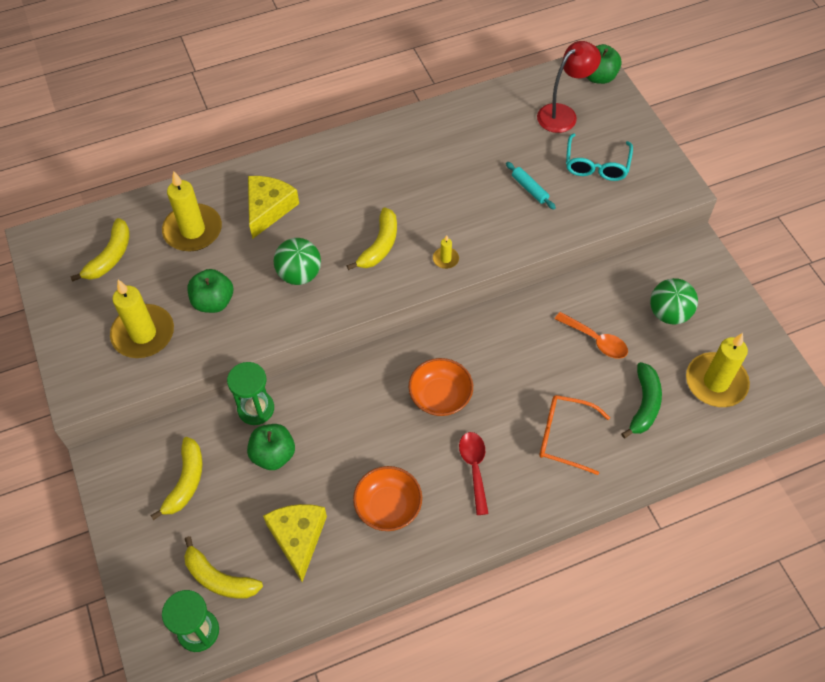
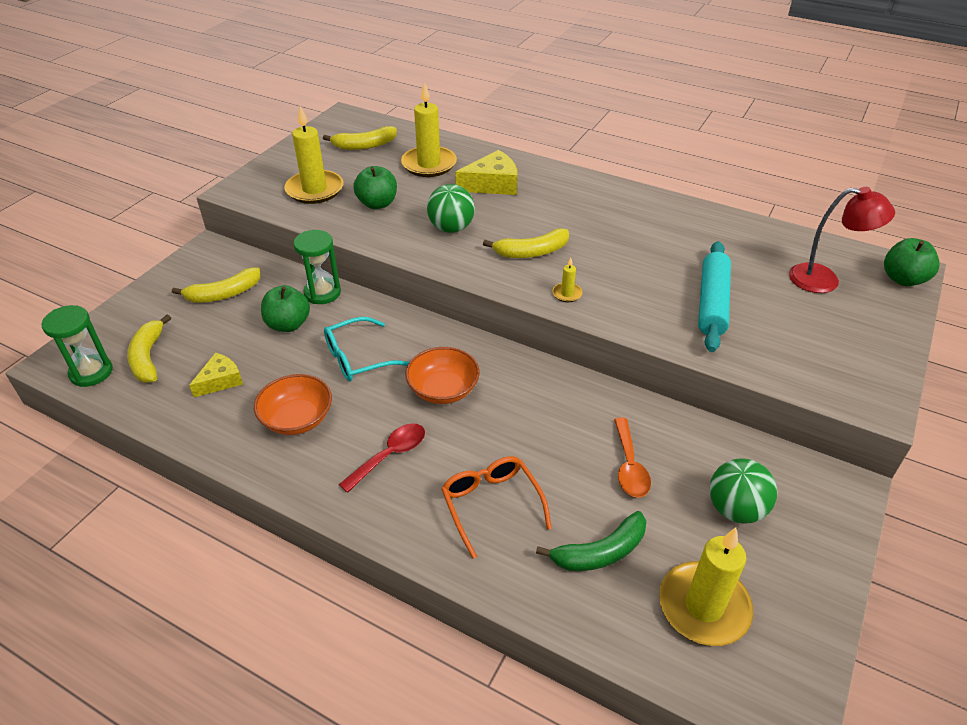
camera: 50 degrees right, 15 degrees down
(298, 538) = (220, 380): yellow cheese -> yellow cheese, size x0.64
(529, 189) = (712, 303): turquoise rolling pin -> turquoise rolling pin, size x1.93
(596, 165) = (805, 331): turquoise glasses -> turquoise glasses (358, 358)

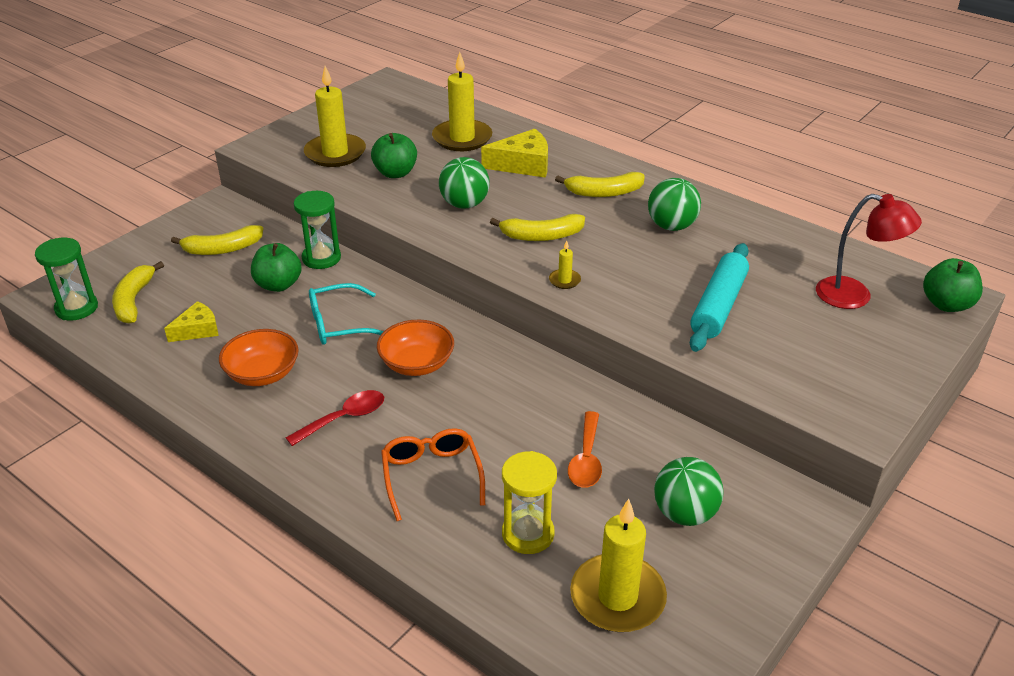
camera: 10 degrees right, 5 degrees down
(364, 145) = (400, 114): yellow banana -> yellow banana (604, 193)
(600, 552) = (528, 534): green banana -> yellow hourglass
(644, 230) = (671, 226): none -> green ball

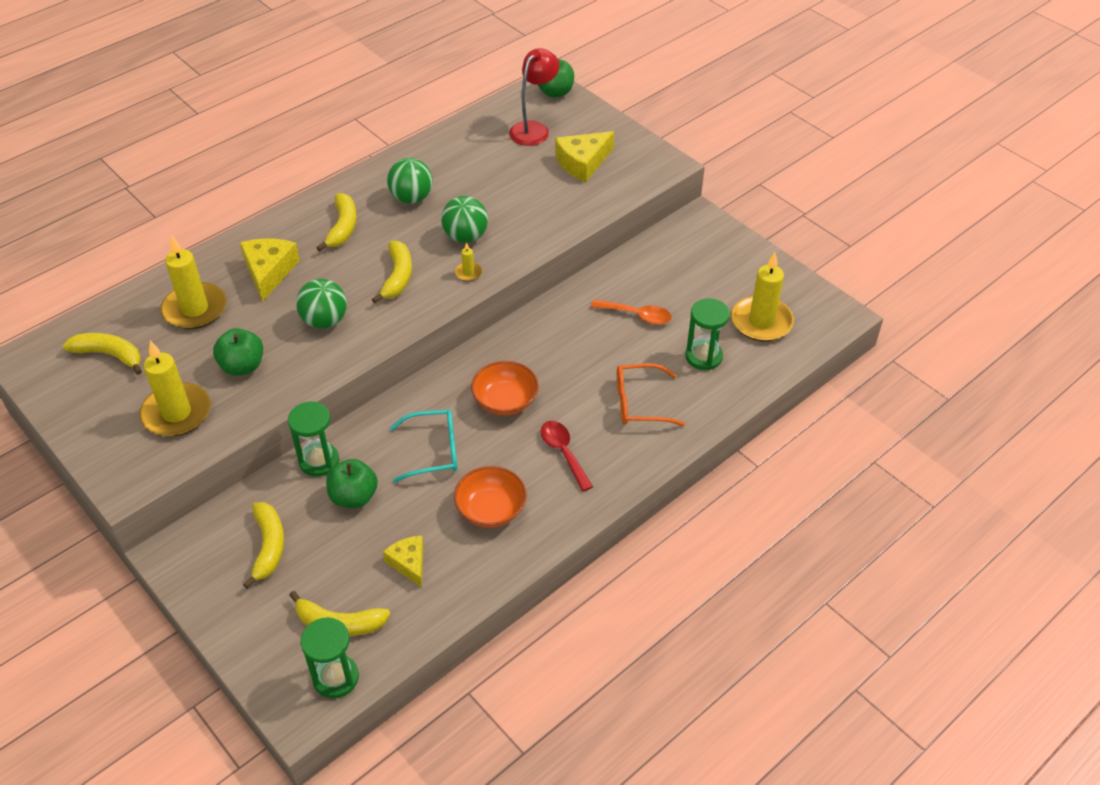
camera: 80 degrees left, 10 degrees up
(339, 324) = (433, 451): turquoise glasses -> turquoise glasses turned 90 degrees counterclockwise
(398, 113) = (110, 355): none -> yellow banana
(528, 534) = (703, 357): yellow hourglass -> green hourglass
(684, 513) = (696, 277): green ball -> green ball (465, 237)
(718, 306) = (527, 196): turquoise rolling pin -> none
(813, 344) = (582, 162): none -> yellow cheese

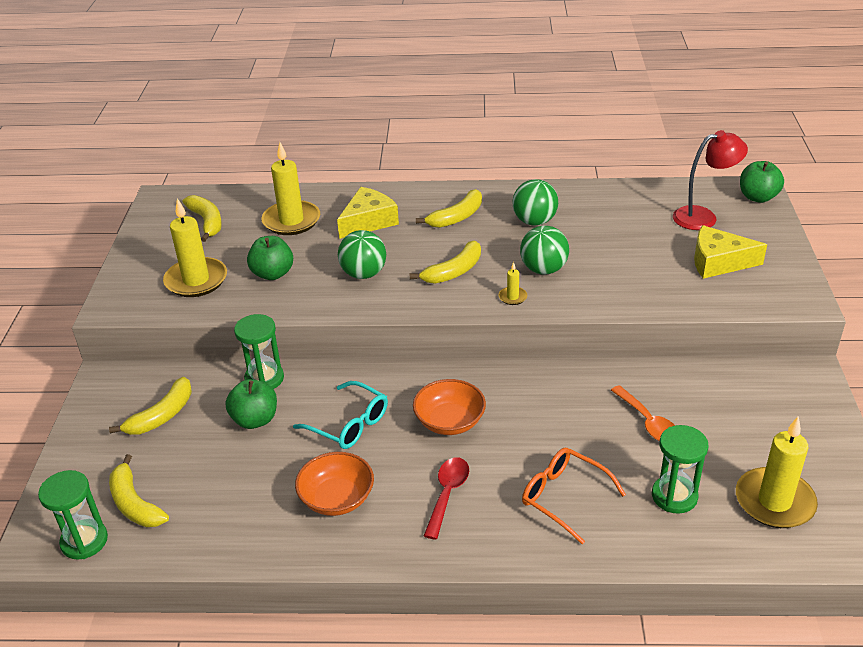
camera: 45 degrees right, 10 degrees down
(409, 563) = (231, 495): yellow cheese -> none

